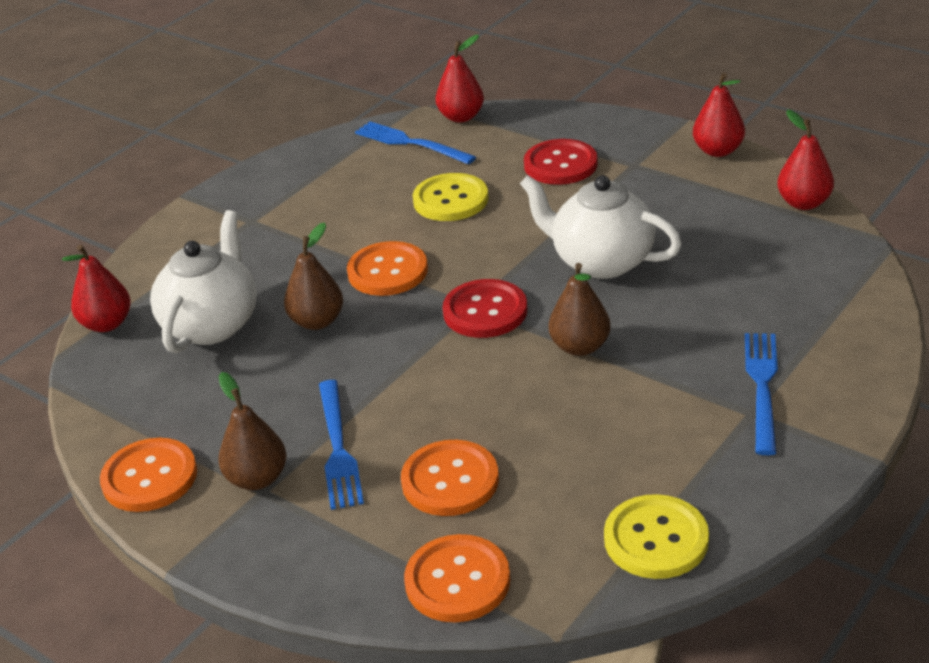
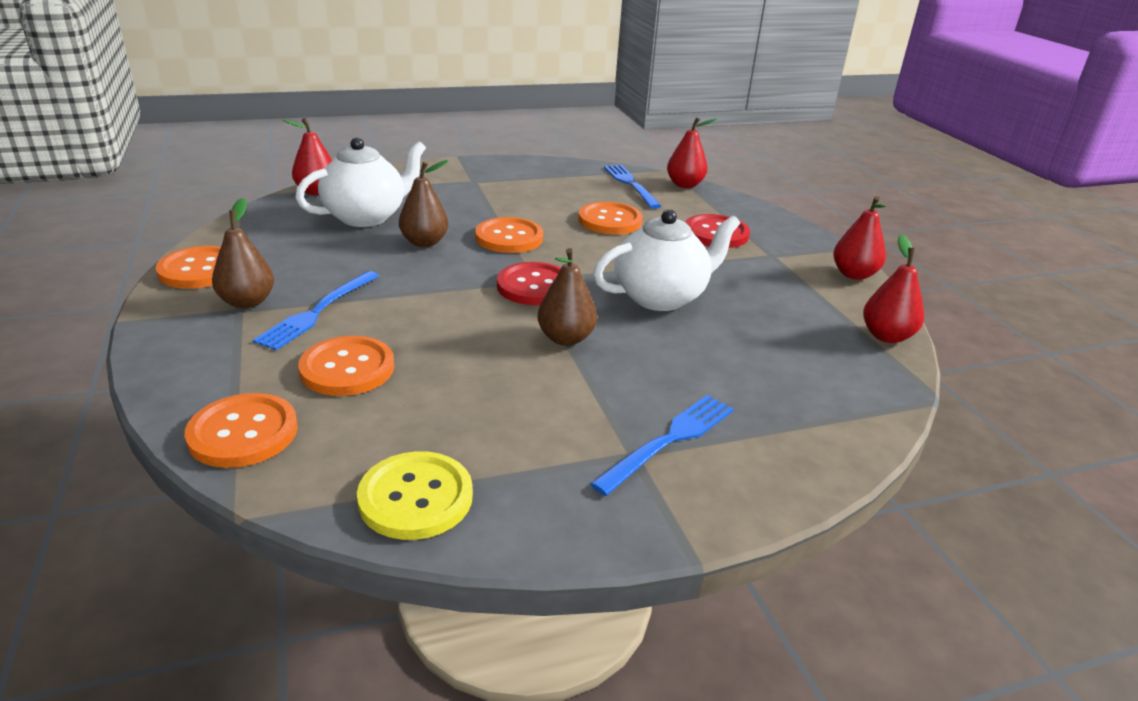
camera: 30 degrees right, 5 degrees down
(450, 200) = (610, 220): yellow button -> orange button
(600, 261) = (661, 297): white teapot -> white teapot turned 90 degrees clockwise

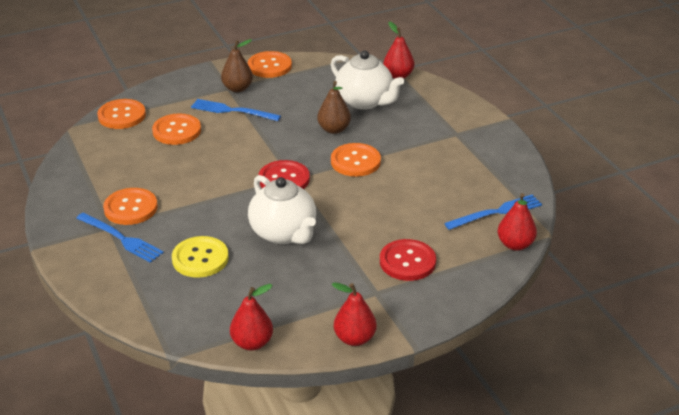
camera: 85 degrees right, 5 degrees up
(416, 497) = (77, 167): yellow button -> yellow button (200, 258)
(566, 338) = (220, 197): brown pear -> none
(610, 220) = (408, 205): orange button -> orange button (130, 208)

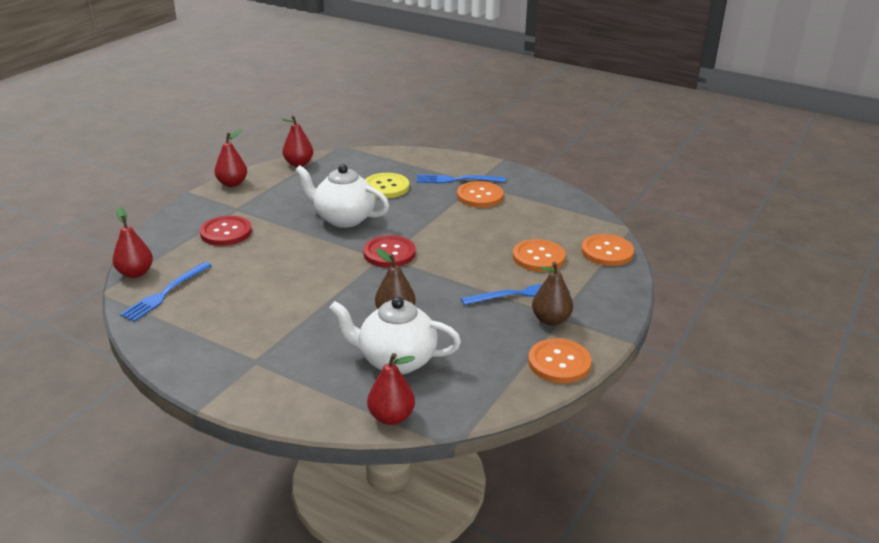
camera: 145 degrees right, 5 degrees down
(355, 161) = (340, 291): orange button -> none

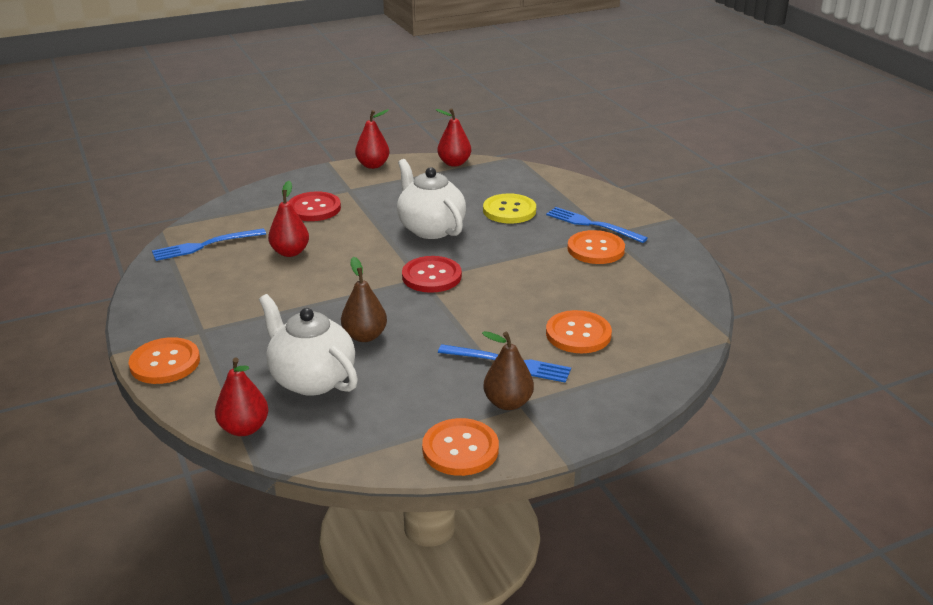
camera: 35 degrees right, 0 degrees up
(135, 273) = (204, 220): red pear -> red pear (290, 252)
(607, 252) = (665, 356): orange button -> orange button (165, 363)

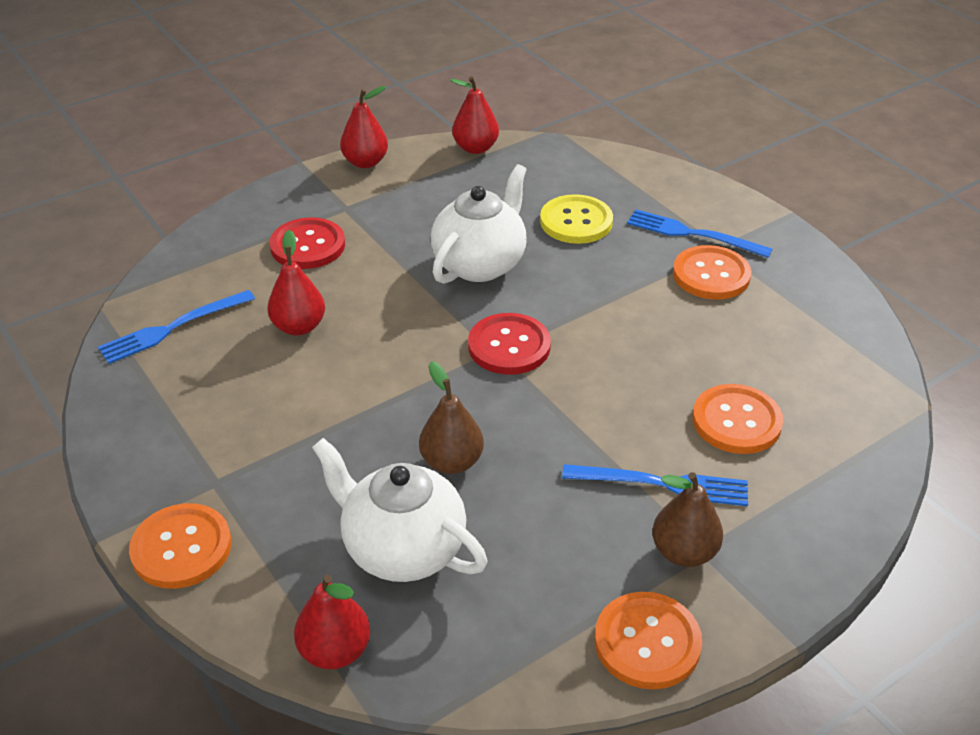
camera: 10 degrees left, 10 degrees up
(430, 228) = (480, 264): white teapot -> white teapot turned 75 degrees clockwise

